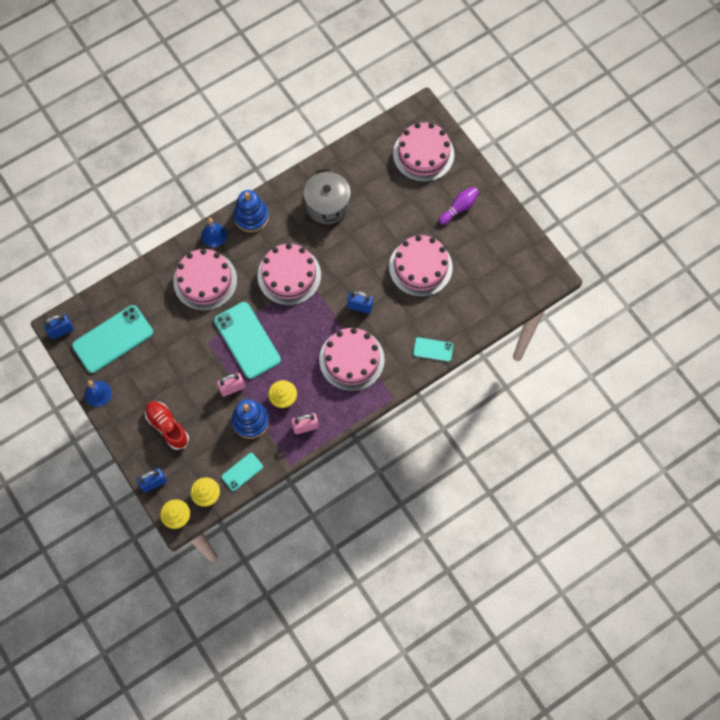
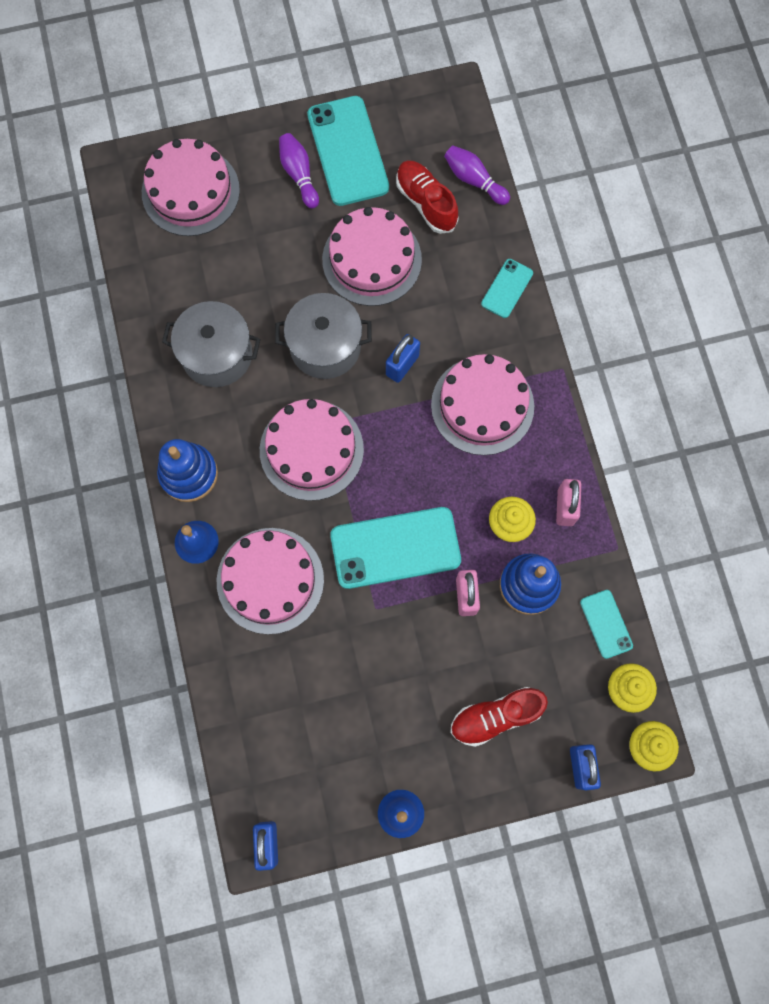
camera: 70 degrees left, 5 degrees up
(113, 339) = (315, 760): turquoise phone -> turquoise phone (348, 151)
(355, 260) = (325, 346): none -> grey pot
(471, 285) = (426, 203): none -> red shoe
(498, 307) = (474, 180): none -> purple bowling pin

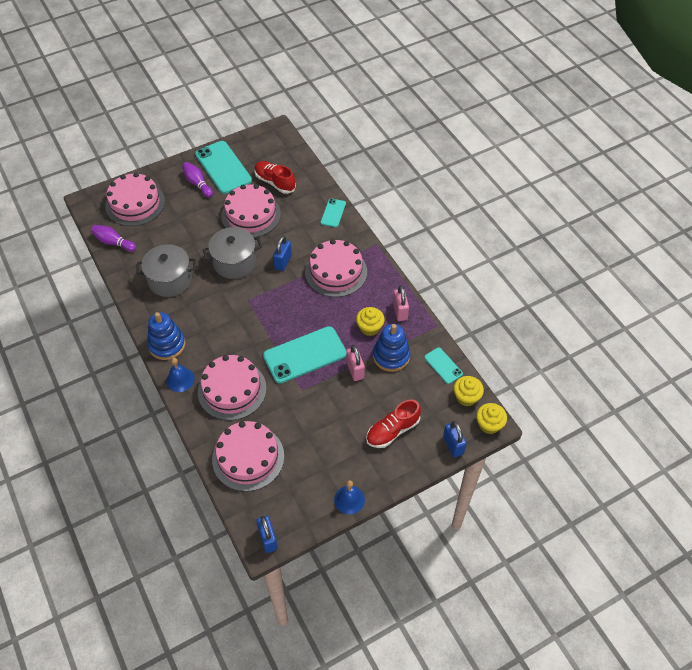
camera: 15 degrees left, 20 degrees down
(311, 450) = (240, 316): pink cake -> pink cake (248, 457)
(474, 180) = (299, 167): purple bowling pin -> purple bowling pin (113, 242)

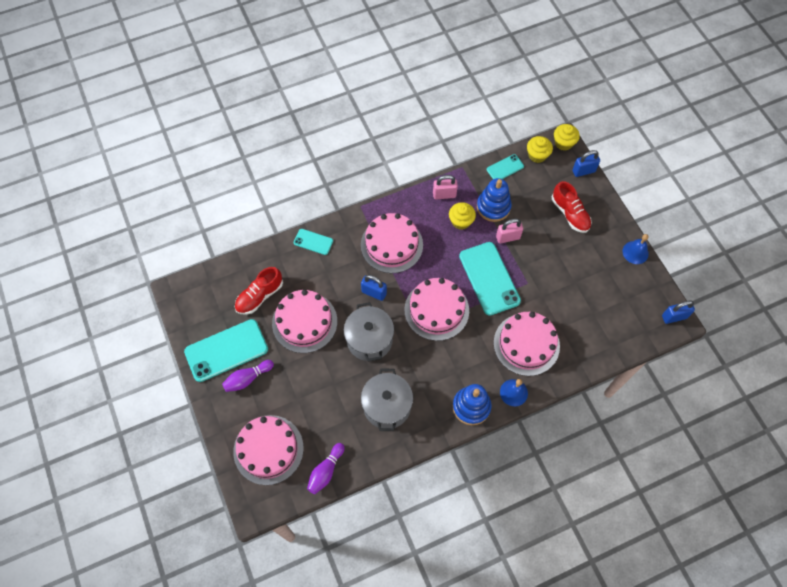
camera: 85 degrees left, 10 degrees up
(248, 457) = (598, 331): pink cake -> pink cake (436, 310)

